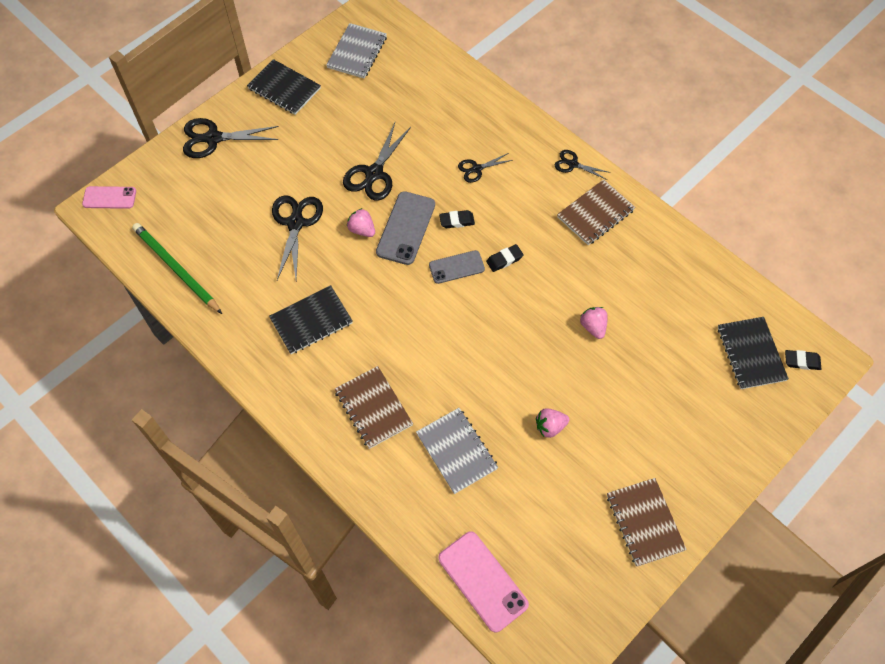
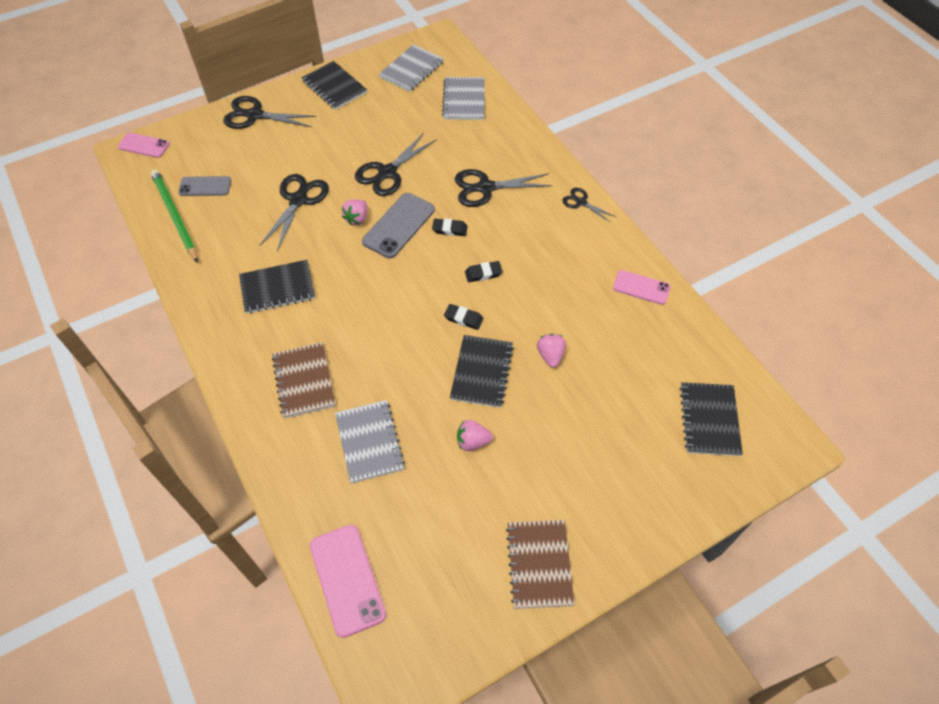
camera: 15 degrees right, 5 degrees down
(362, 230) = (357, 218): pink strawberry -> pink strawberry turned 120 degrees counterclockwise
(422, 76) = (464, 100): none -> grey notebook
(456, 267) = (434, 270): grey phone -> grey phone (205, 186)
(476, 169) = (486, 188): black scissors -> black scissors, size x1.77
(536, 358) = (482, 372): none -> black notebook
(595, 213) = (588, 251): brown notebook -> none
(655, 240) = (641, 287): none -> pink phone
(801, 361) = (763, 440): black eraser -> black eraser (463, 318)

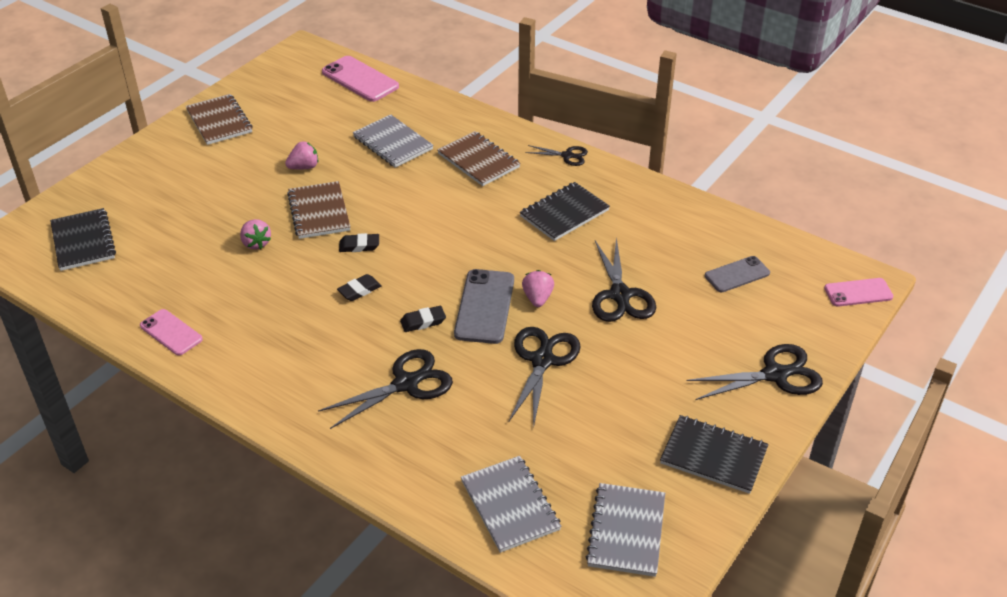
camera: 155 degrees right, 15 degrees down
(175, 216) = (733, 238): green pencil -> none
(482, 372) = (319, 212): black notebook -> brown notebook
(581, 202) = (272, 407): black scissors -> black scissors (567, 155)
(641, 287) = (171, 332): pink phone -> pink phone turned 45 degrees clockwise

